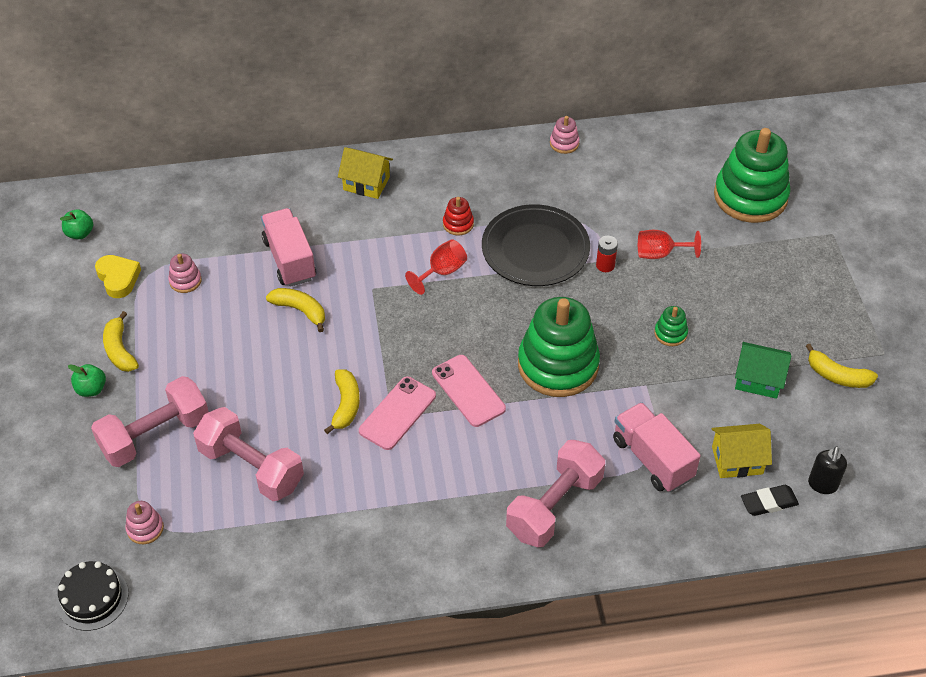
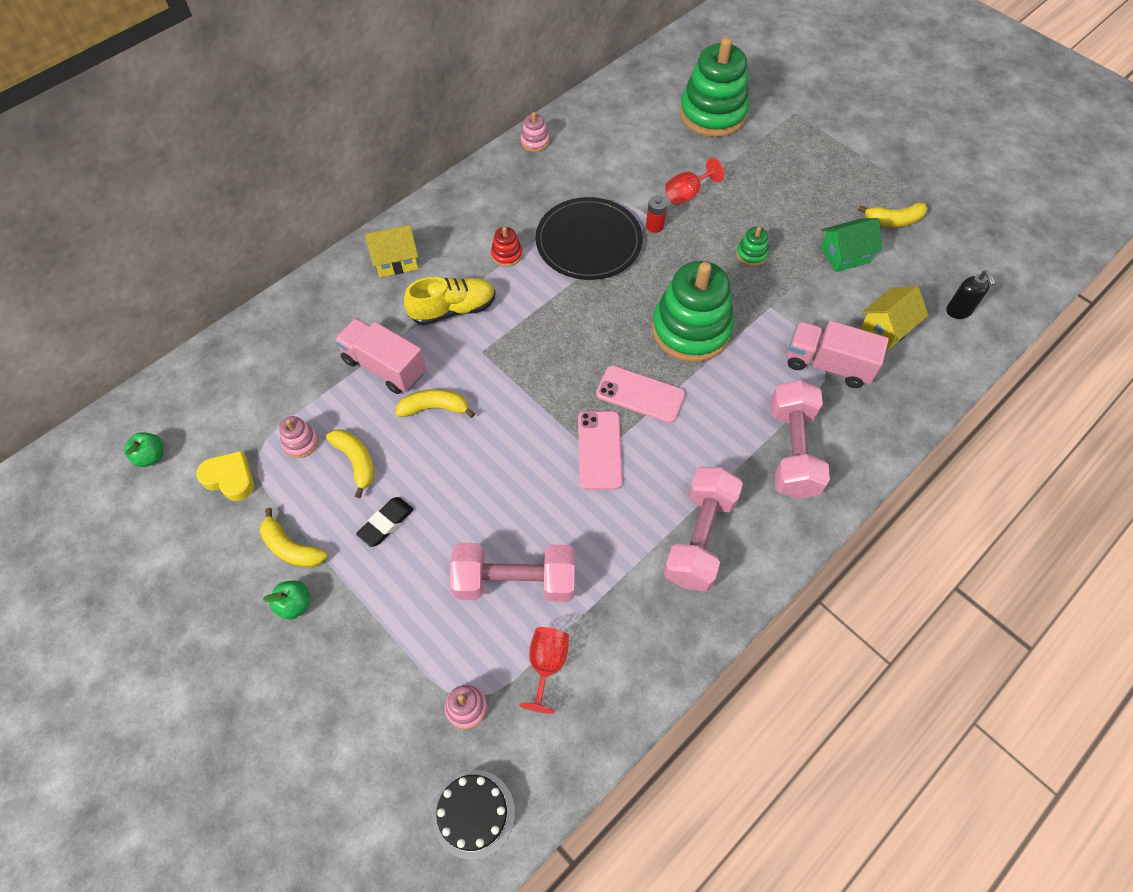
camera: 35 degrees left, 10 degrees up
(155, 435) = (398, 609): pink dumbbell -> pink dumbbell (699, 538)
(346, 405) = (549, 470): yellow banana -> yellow banana (356, 461)
(378, 245) = (453, 310): none -> yellow shoe
(442, 272) = (529, 303): red goblet -> red goblet (547, 664)
(769, 503) = (937, 348): black eraser -> black eraser (386, 523)

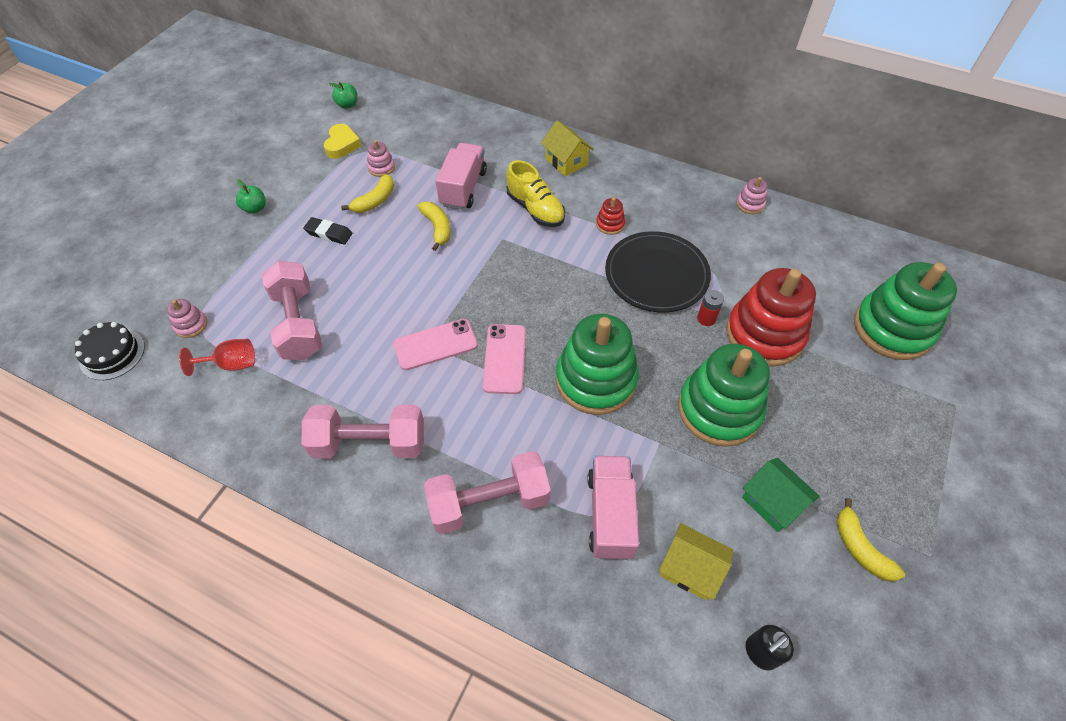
camera: 70 degrees right, 5 degrees down
(291, 548) = (297, 192): yellow banana -> none
(687, 194) = (764, 334): red goblet -> red stacking toy
(751, 254) = (719, 409): green stacking toy -> green stacking toy, size x2.41

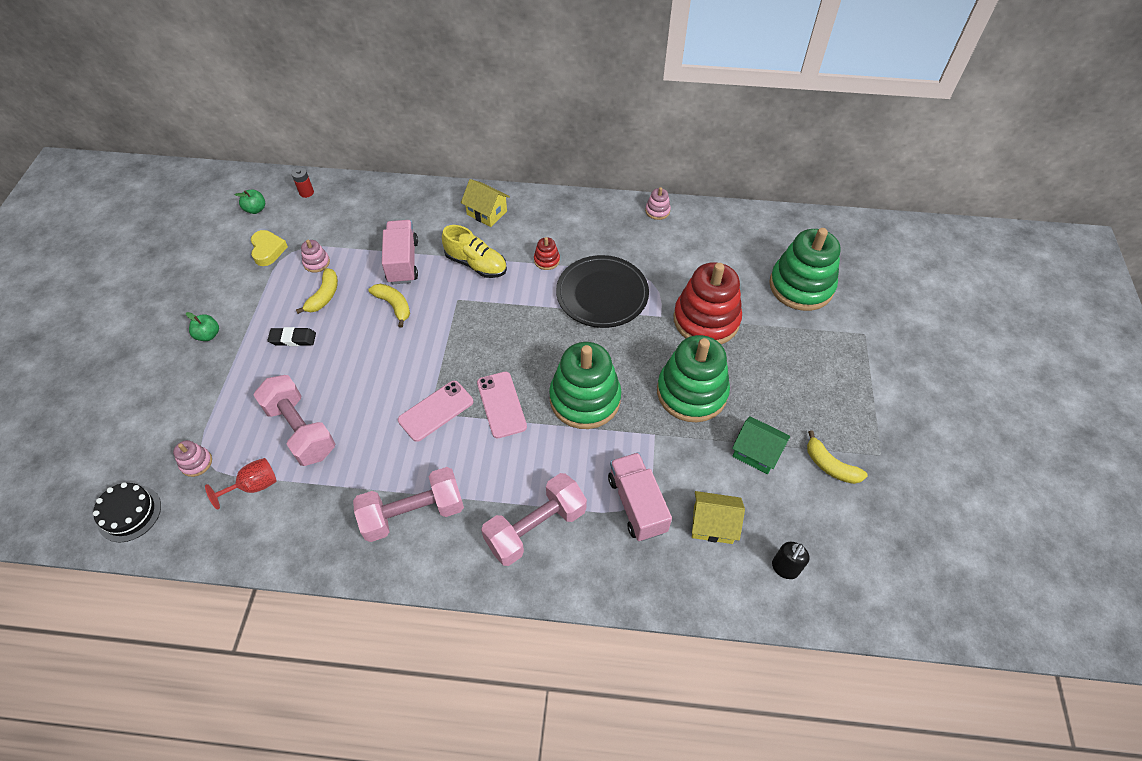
camera: 20 degrees left, 0 degrees up
(706, 318) = (656, 320): red battery -> red battery (306, 192)

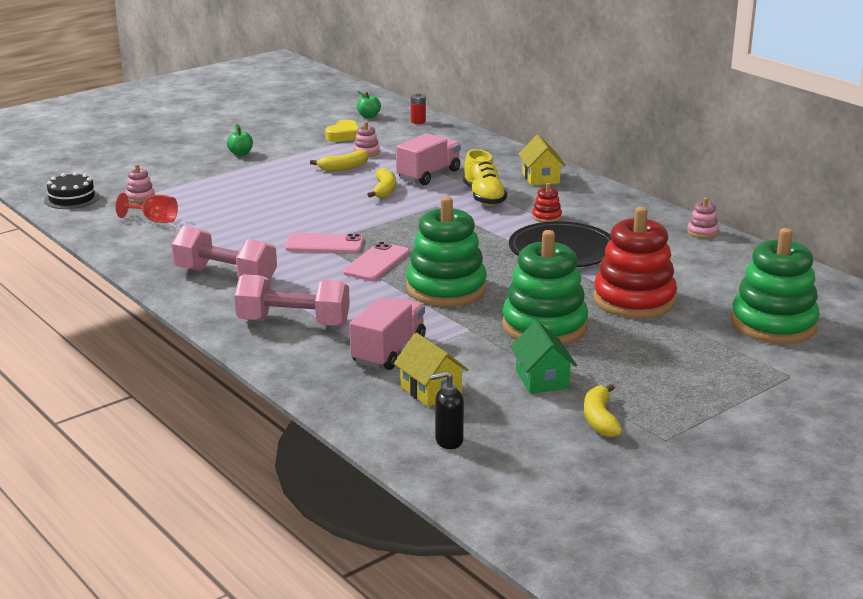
camera: 45 degrees right, 30 degrees down
(293, 339) = (289, 176): black eraser -> none
(300, 430) = (223, 212): pink dumbbell -> none

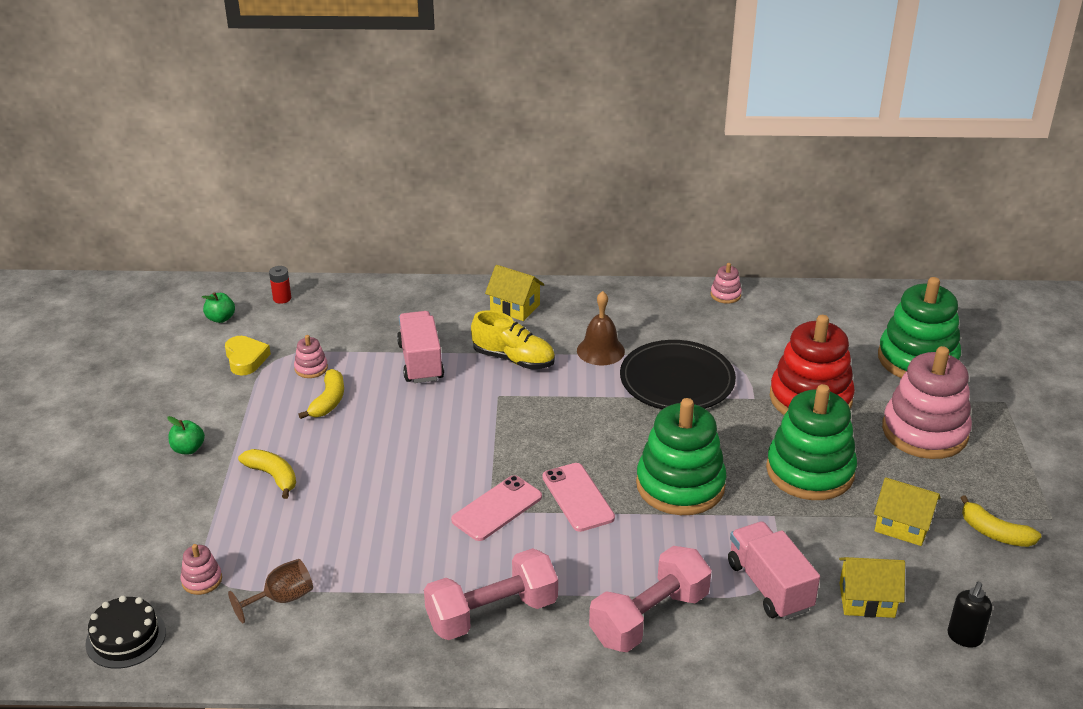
camera: 50 degrees left, 10 degrees up
(154, 220) = (281, 599): red goblet -> brown goblet
(384, 190) = (419, 406): yellow banana -> yellow banana (273, 476)
(542, 379) = (902, 526): green house -> yellow house
(546, 217) = (600, 350): red stacking toy -> brown bell
(679, 354) = (924, 432): none -> pink stacking toy

